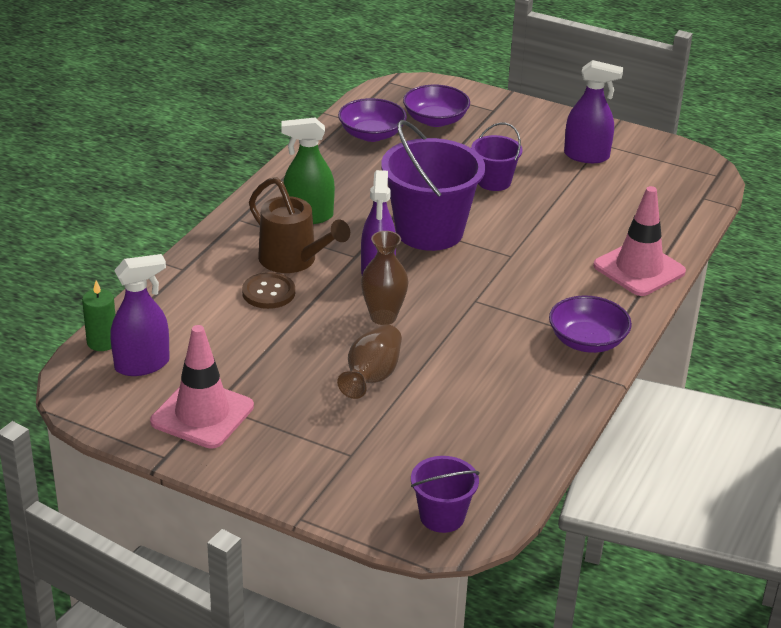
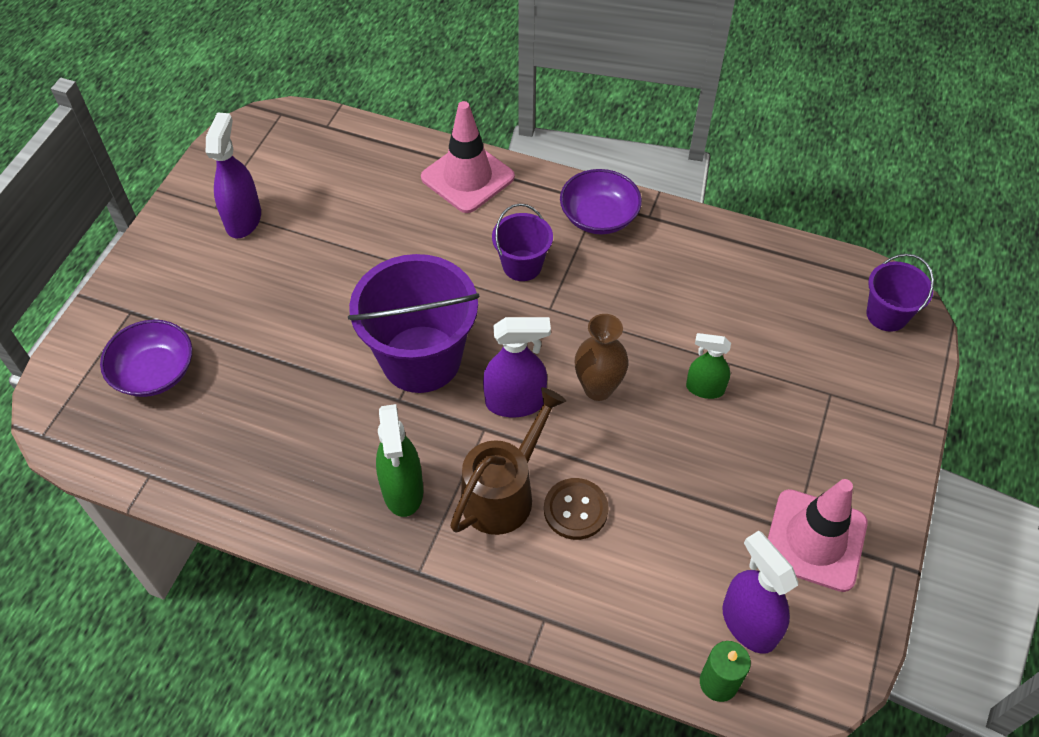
camera: 95 degrees left, 20 degrees up
(372, 134) = (192, 441): purple bowl -> none
(372, 377) = (704, 388): brown vase -> green spray bottle
(494, 182) = (306, 303): purple bucket -> purple bucket (522, 265)

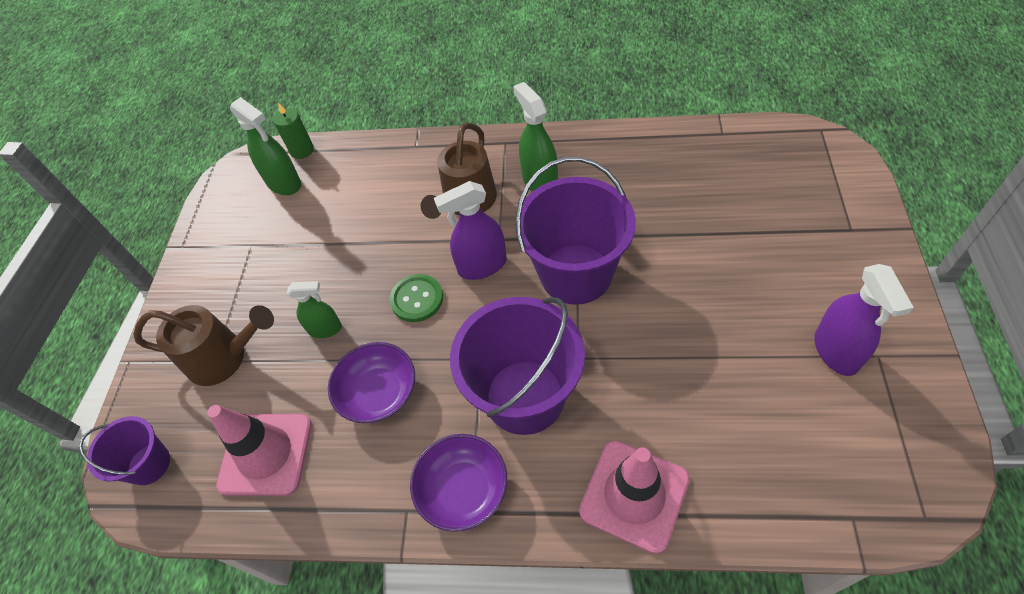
camera: 170 degrees right, 0 degrees up
(154, 372) = (783, 193): purple bowl -> purple bowl (379, 393)
(522, 265) = (525, 396): purple bucket -> purple bucket, size x1.90
(575, 510) = (411, 208): brown button -> none
(598, 388) = (417, 299): brown vase -> green button
(748, 624) = (284, 183): purple spray bottle -> green spray bottle
(815, 540) = (237, 244): pink traffic cone -> pink traffic cone (266, 454)
(818, 393) = (225, 357): none -> brown watering can

